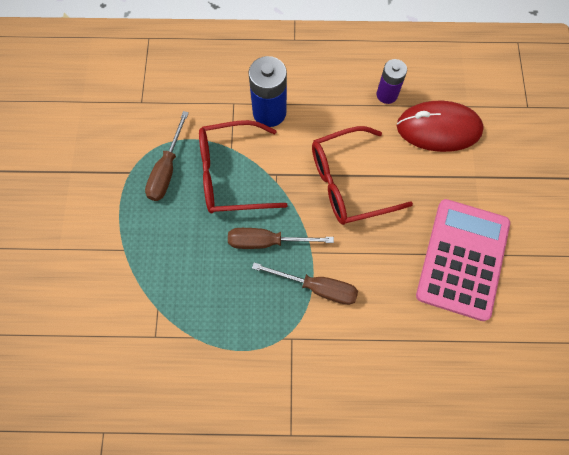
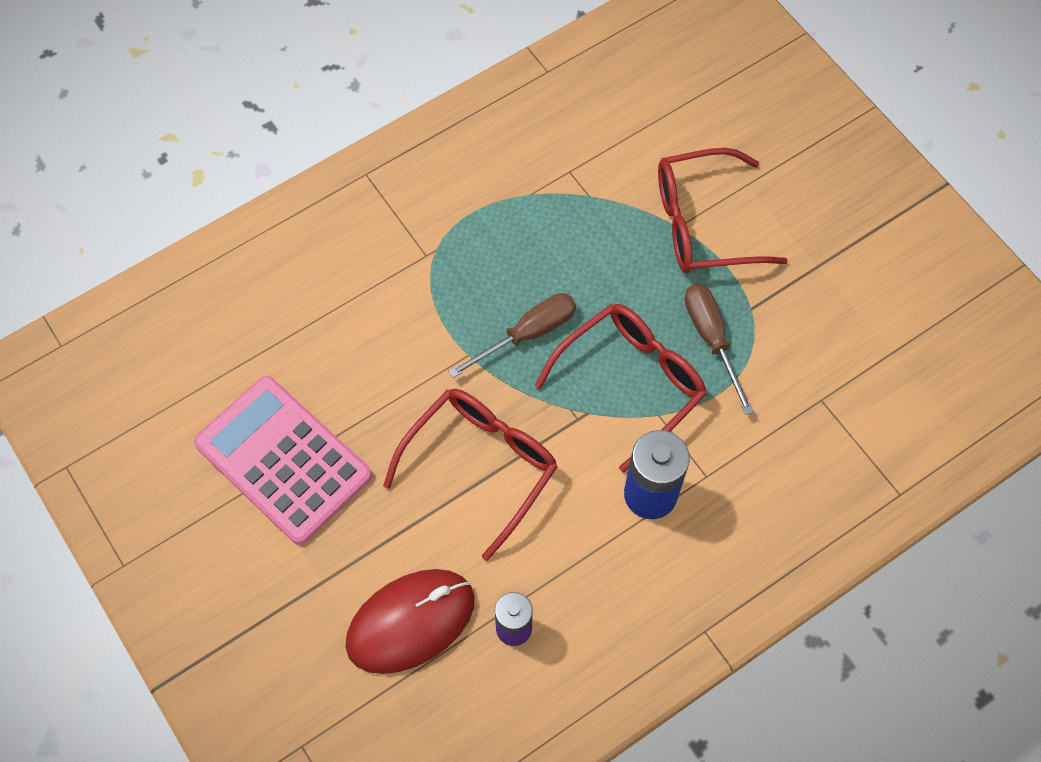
camera: 145 degrees right, 5 degrees down
(108, 241) = (702, 224): none -> red glasses
(317, 287) = (435, 321): brown screwdriver -> none
(462, 259) = (283, 460): pink calculator -> pink calculator turned 150 degrees clockwise

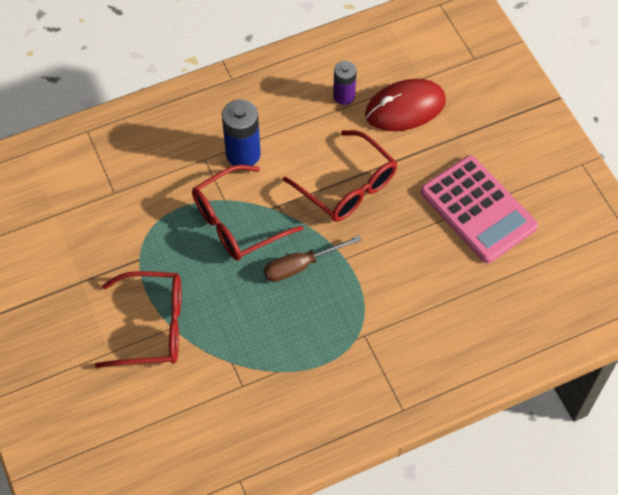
camera: 170 degrees left, 5 degrees down
(481, 465) = (348, 187): red glasses -> red glasses turned 90 degrees counterclockwise
(711, 339) = (173, 242): brown screwdriver -> none

